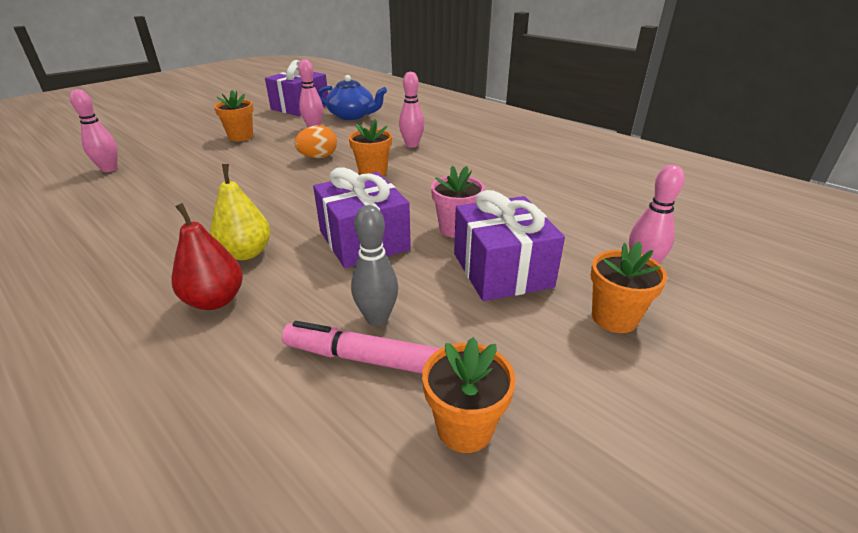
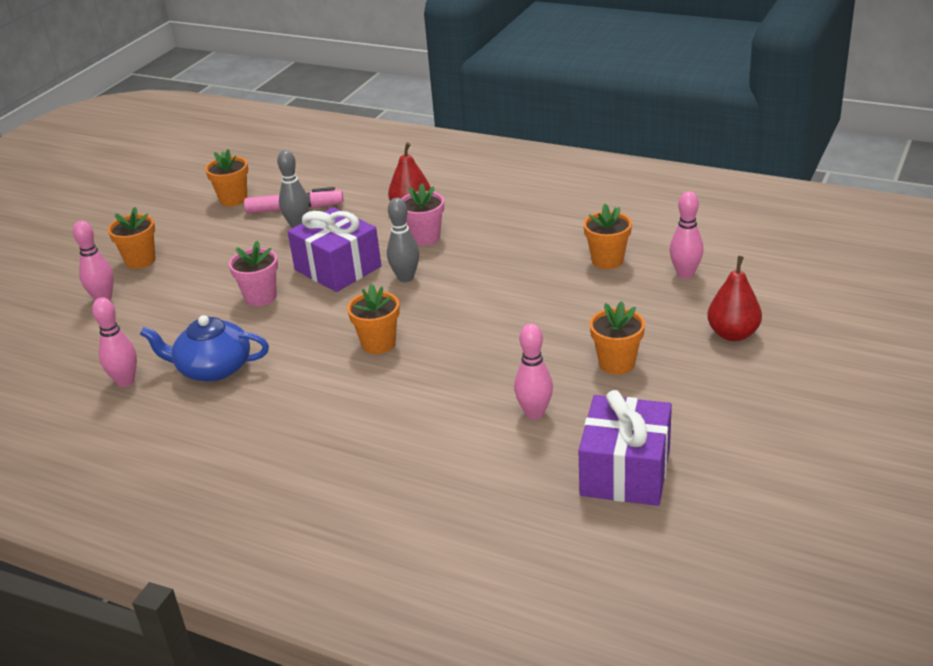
camera: 165 degrees right, 0 degrees up
(136, 190) = (607, 260): none -> orange flower pot
(157, 136) = (733, 334): none -> red pear
(246, 253) = (425, 237): yellow pear -> pink flower pot
(308, 215) = (406, 278): none -> grey bowling pin
(318, 157) = (466, 352): orange egg -> none
(352, 116) = (503, 467): blue teapot -> blue teapot (213, 368)
(412, 145) = (355, 409): pink bowling pin -> pink bowling pin (125, 381)
(502, 270) = (217, 272): purple gift -> none

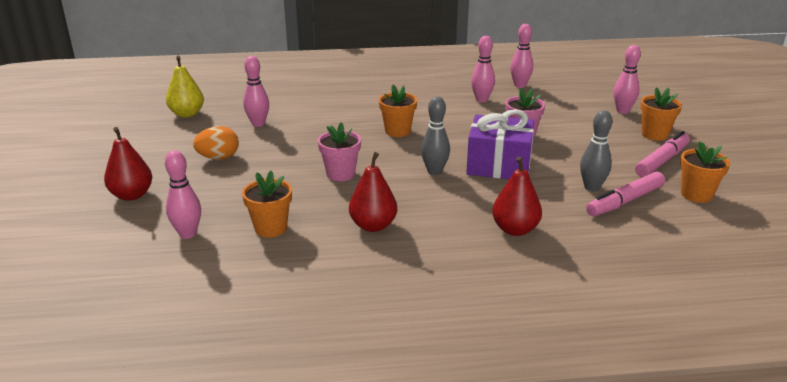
camera: 145 degrees right, 5 degrees down
(195, 233) = (662, 161): none -> pink marker
(213, 368) = (481, 100): blue teapot -> pink bowling pin
(425, 237) = (463, 206): pink flower pot -> pink flower pot (340, 174)
(518, 240) = (373, 226): none -> red pear
(617, 363) = (218, 158): orange flower pot -> orange egg
(625, 472) = (187, 114): purple gift -> yellow pear

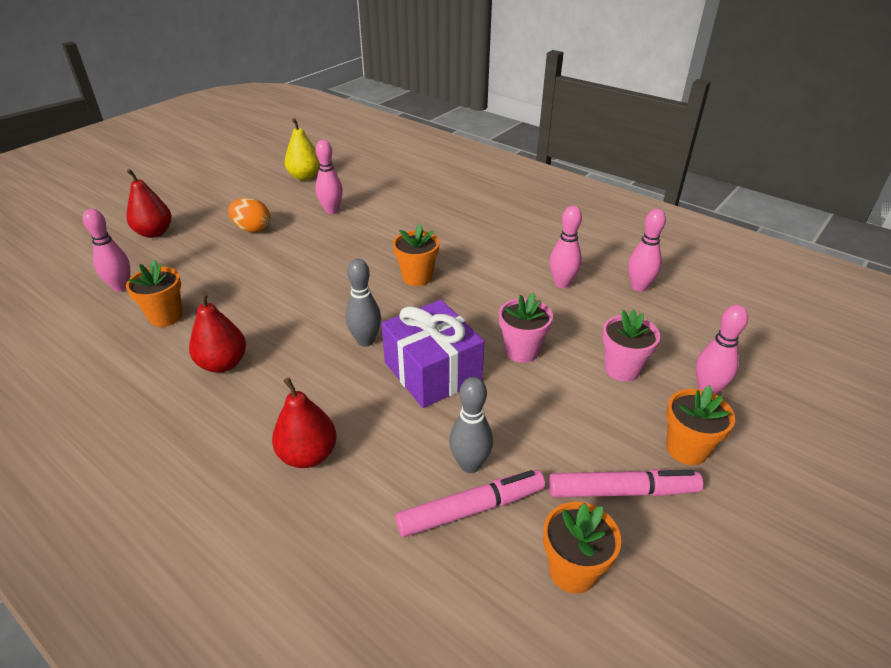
camera: 45 degrees right, 10 degrees up
(340, 174) = (295, 295): pink flower pot -> pink flower pot (622, 369)
(625, 201) = (471, 509): pink marker -> pink marker turned 150 degrees clockwise

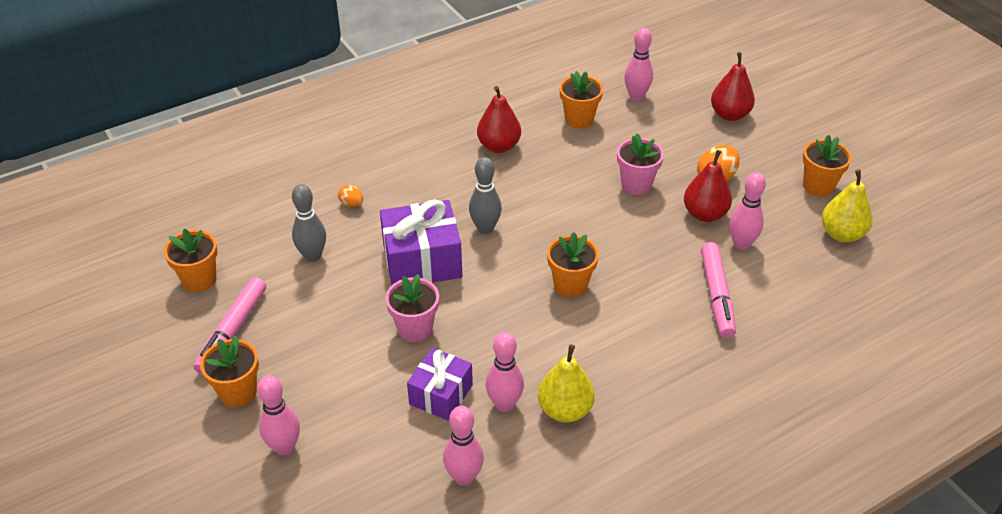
camera: 110 degrees right, 5 degrees up
(251, 188) = (818, 186): none -> orange flower pot
(308, 455) = (375, 178): red pear -> red pear (705, 214)
(364, 461) = (351, 204): none -> orange egg
(471, 509) = (276, 246): pink marker -> pink marker (716, 295)
(544, 257) = (565, 410): none -> yellow pear
(579, 316) = (441, 394): none -> purple gift
(622, 369) = (349, 394): pink flower pot -> pink flower pot (636, 184)

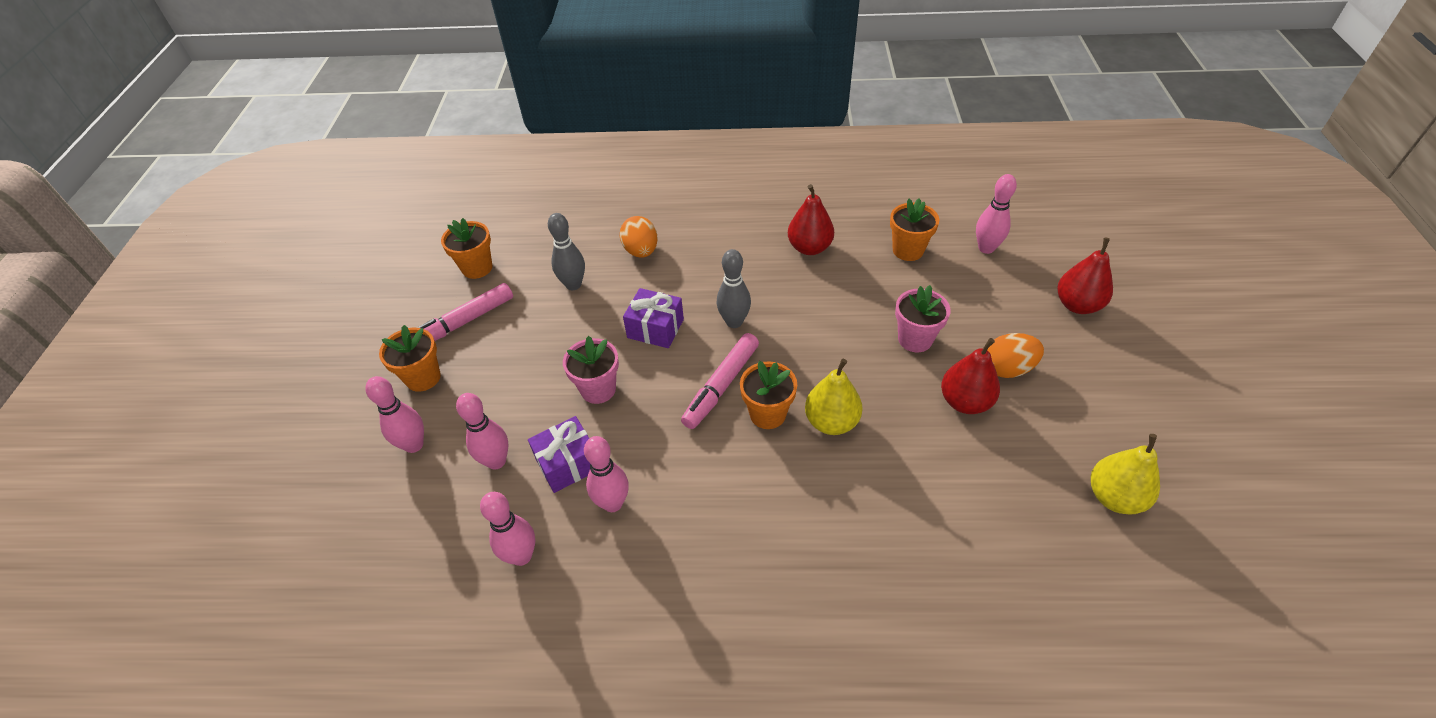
camera: 35 degrees right, 5 degrees up
(351, 204) = (641, 251): orange egg -> orange egg, size x1.77
(422, 261) = (655, 328): purple gift -> purple gift, size x0.64
(565, 410) = (661, 540): yellow pear -> yellow pear (831, 422)
(716, 295) = (909, 497): pink marker -> pink marker (721, 386)
(741, 244) = (981, 453): pink bowling pin -> pink bowling pin (496, 461)
(818, 186) = (1126, 427): orange flower pot -> none

